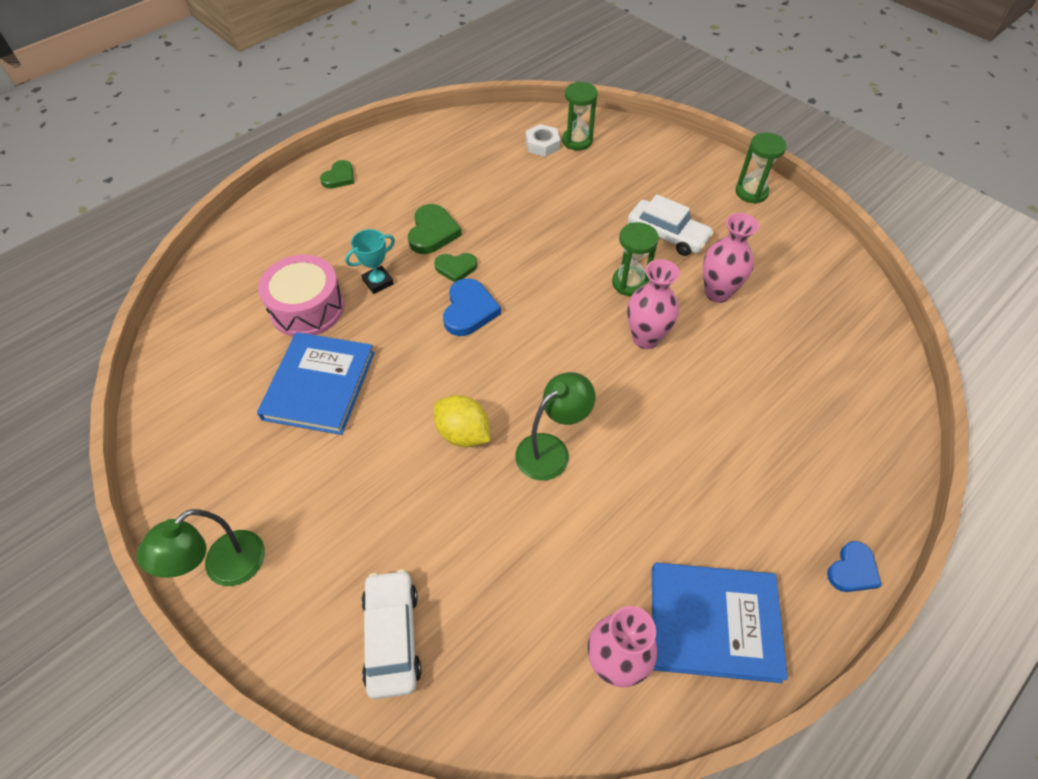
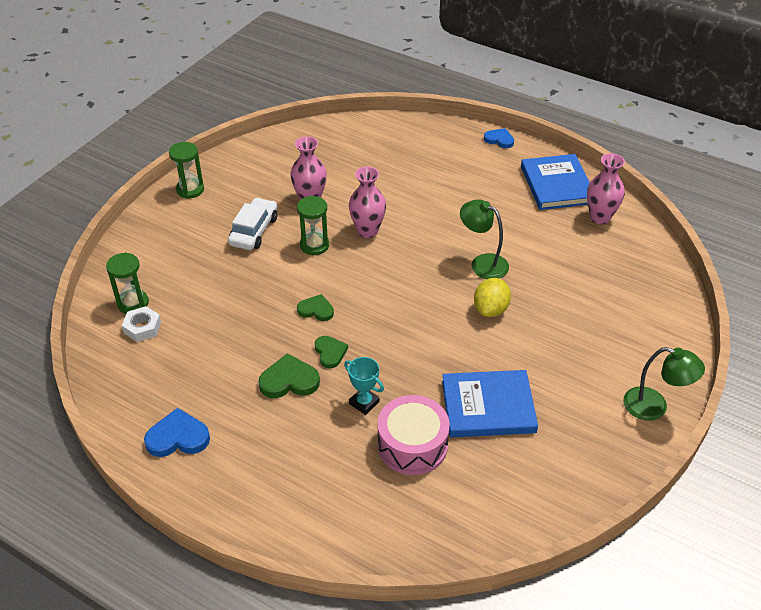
camera: 105 degrees left, 10 degrees down
(339, 177) = (223, 484): green heart -> green heart (316, 310)
(392, 637) = (642, 308): white car -> none
(469, 310) = (375, 333): blue heart -> blue heart (178, 437)

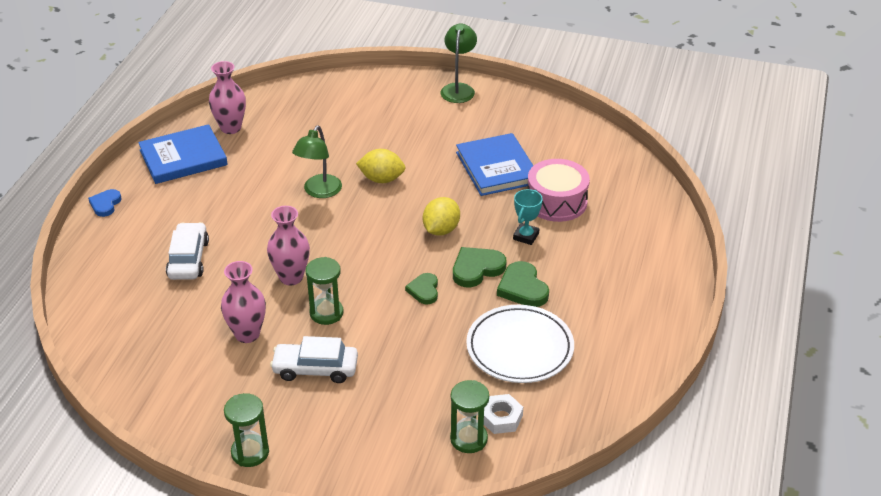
camera: 105 degrees left, 5 degrees down
(178, 437) = (623, 345): blue heart -> none
(213, 359) = (519, 348): none -> white plate
(330, 353) = (477, 269): green heart -> green heart, size x1.51
(397, 338) = (441, 230): none -> yellow lemon
(413, 178) = (188, 259): none -> white car

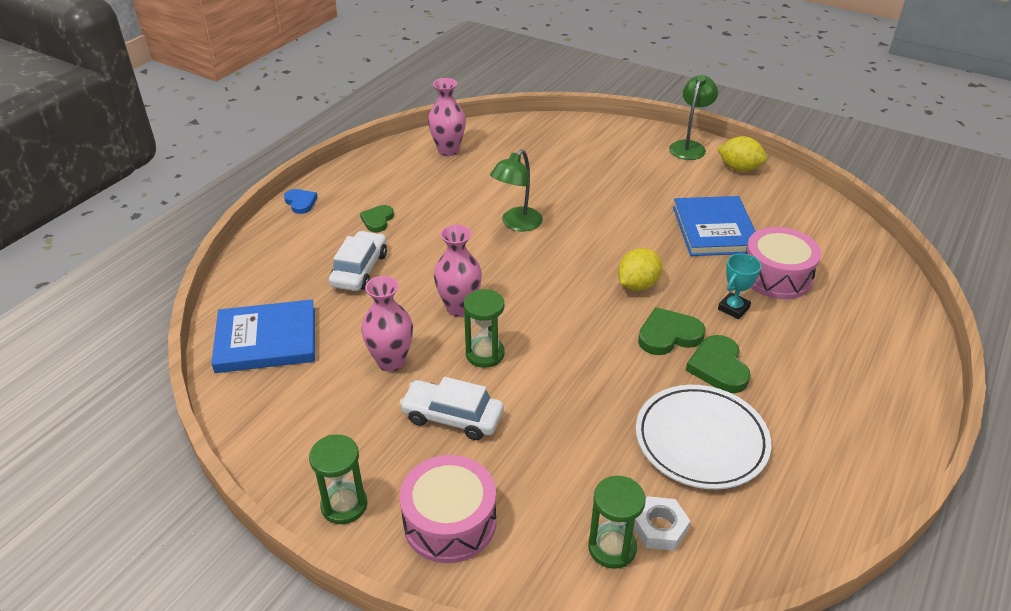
camera: 15 degrees right, 0 degrees up
(105, 204) = (300, 202): blue heart -> blue heart turned 120 degrees clockwise
(183, 157) = (392, 171): blue book -> blue book (266, 340)
(339, 447) = (449, 522): none -> pink drum
(381, 179) = (586, 222): yellow lemon -> yellow lemon (739, 168)
(424, 290) = (602, 349): green heart -> green heart (377, 220)

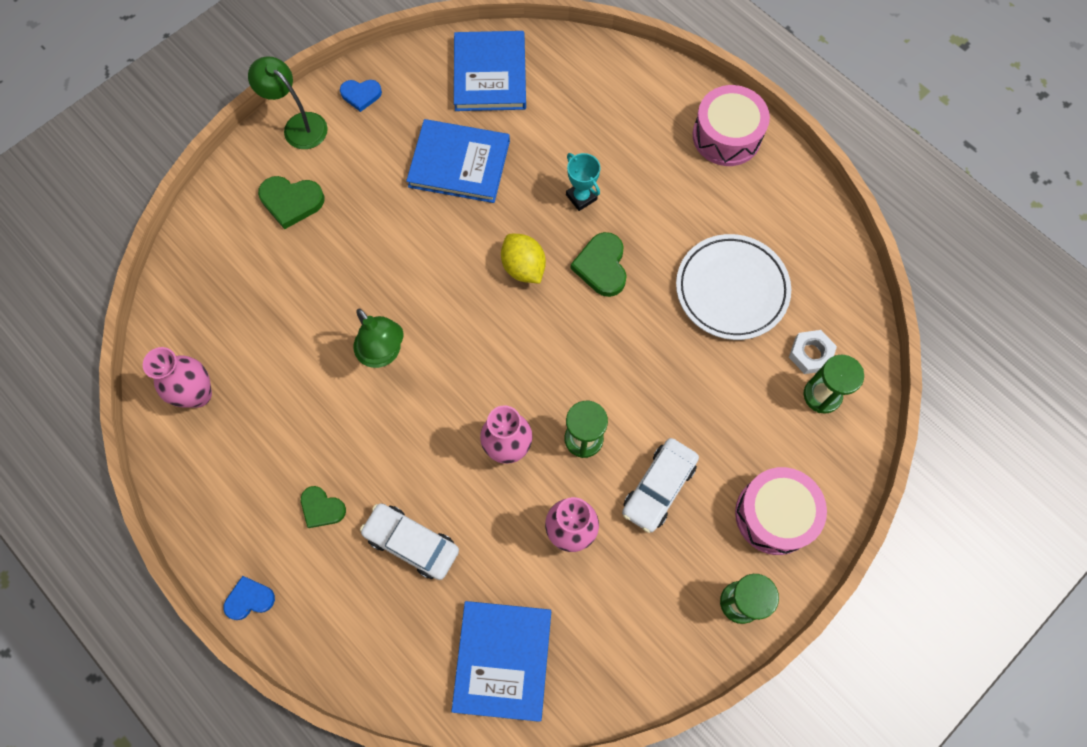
camera: 75 degrees left, 30 degrees up
(718, 367) = (653, 241): green heart -> green heart (291, 202)
(739, 168) = (361, 95): yellow lemon -> blue heart
(776, 276) = (547, 141): pink drum -> pink drum (726, 136)
(817, 230) = (490, 74): none -> blue book

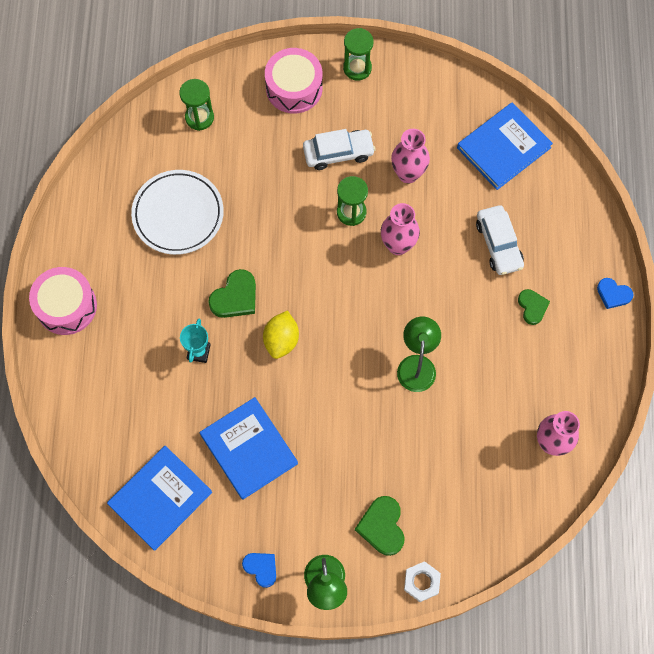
camera: 135 degrees left, 0 degrees up
(291, 202) = (382, 526): green heart -> green heart turned 150 degrees counterclockwise
(810, 354) = (179, 142): white nut -> white nut (421, 582)

